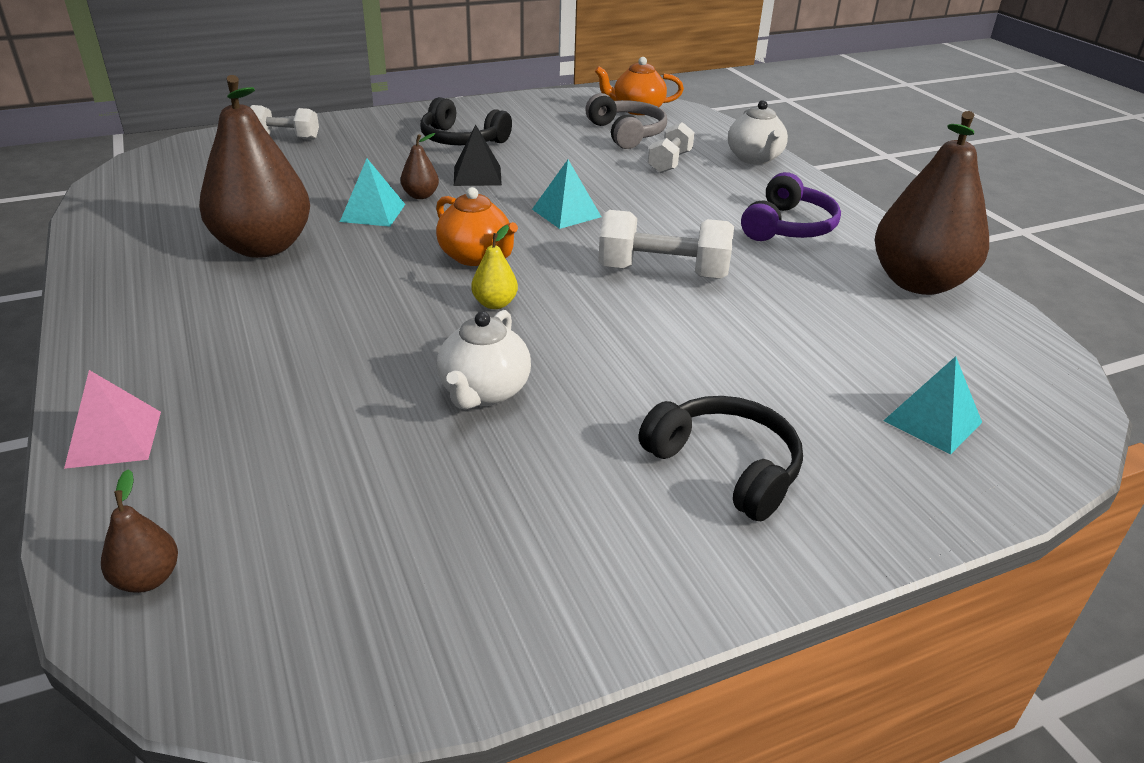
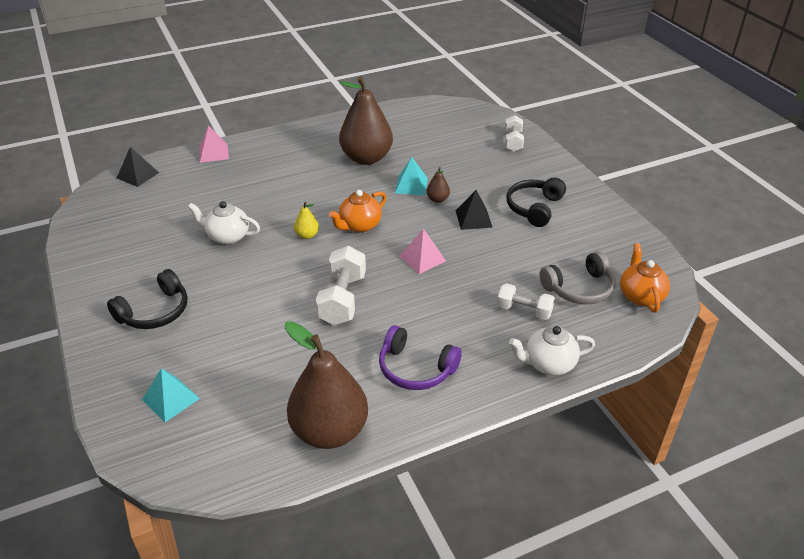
camera: 90 degrees right, 5 degrees up
(148, 579) = (137, 175): brown pear -> black pyramid
(566, 213) = (422, 258): turquoise pyramid -> pink pyramid

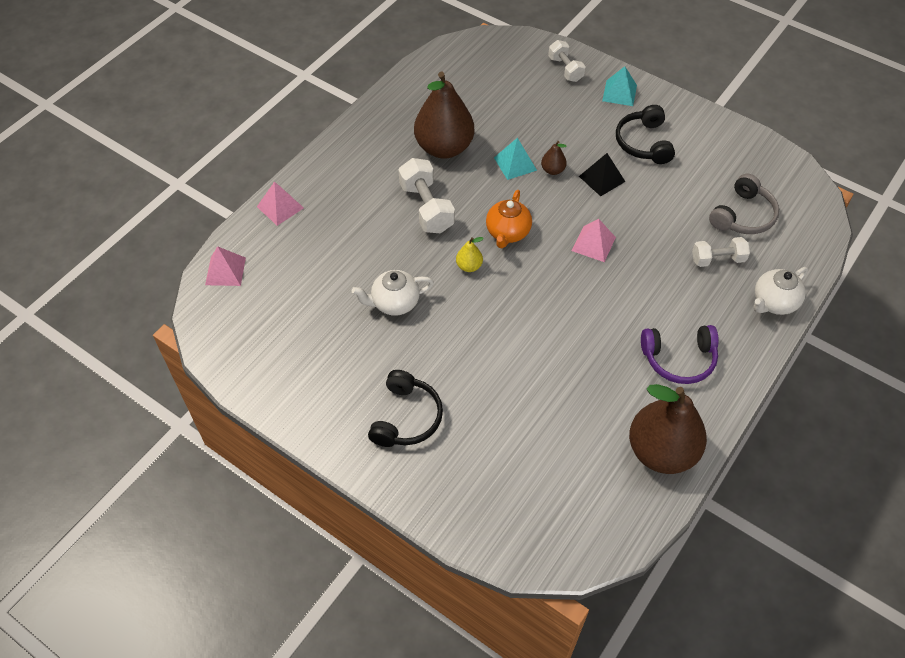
camera: 30 degrees left, 15 degrees up
(137, 175) = (225, 271): black pyramid -> pink pyramid
(170, 399) = (507, 494): turquoise pyramid -> turquoise pyramid (619, 93)
(342, 299) = (562, 320): white dumbbell -> white dumbbell (426, 208)
(640, 296) = (793, 201): orange teapot -> none

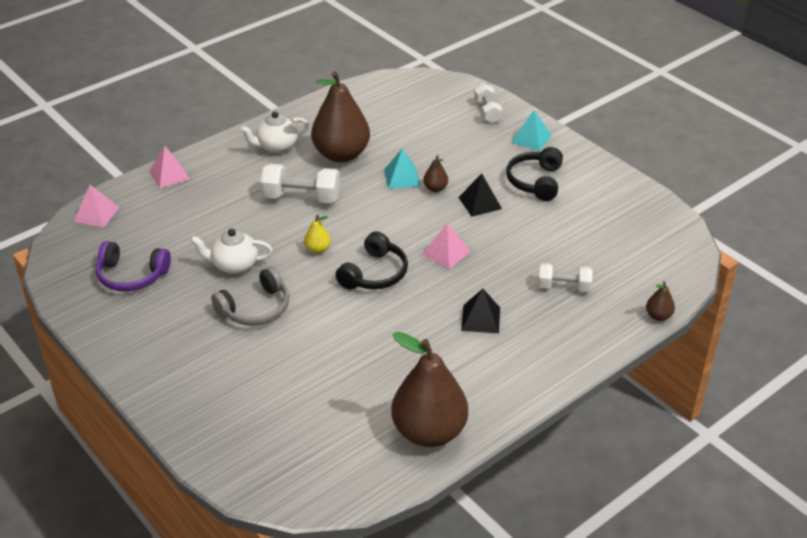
camera: 15 degrees right, 15 degrees down
(406, 417) = (199, 356): black headphones -> black headphones (374, 273)
(426, 208) = (301, 197): white dumbbell -> white dumbbell turned 75 degrees counterclockwise
(507, 233) = (367, 230): orange teapot -> none
(657, 313) = (481, 319): none -> black pyramid
(679, 359) = (484, 360): purple headphones -> purple headphones (131, 276)
(743, 215) = (607, 256): grey headphones -> grey headphones (255, 308)
(774, 302) = (604, 332): white teapot -> white teapot (276, 146)
(814, 273) = (658, 316): none -> brown pear

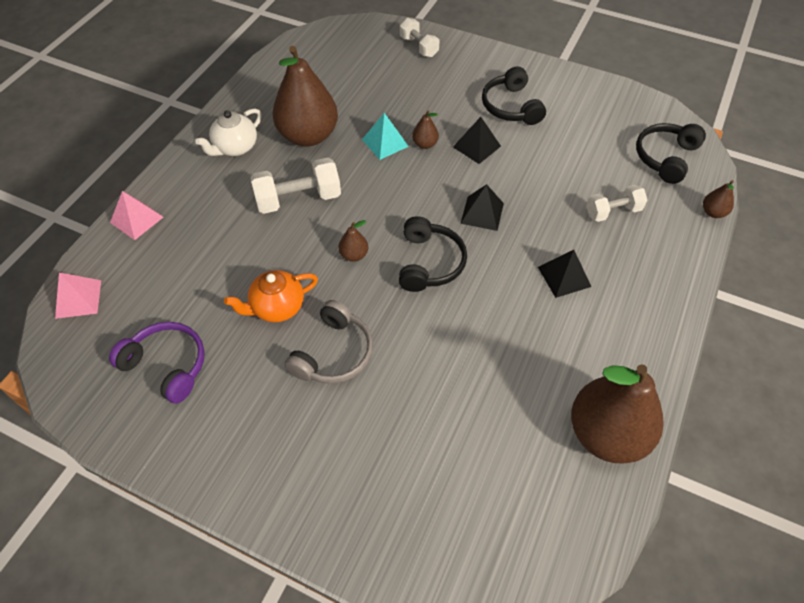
camera: 25 degrees left, 15 degrees up
(131, 276) = (167, 365): purple headphones -> purple headphones turned 135 degrees counterclockwise
(234, 265) = (277, 307): white teapot -> orange teapot
(318, 249) = (354, 255): yellow pear -> brown pear
(446, 253) = (482, 213): pink pyramid -> black pyramid
(531, 138) = (476, 63): turquoise pyramid -> none
(649, 261) = (665, 157): none -> black headphones

